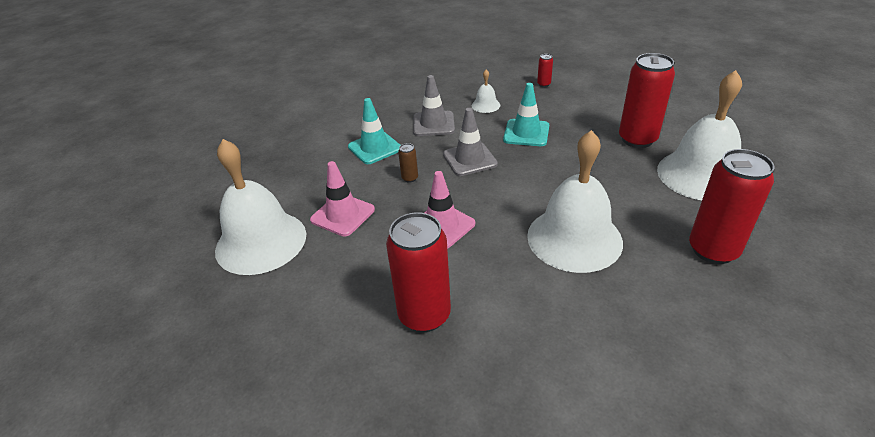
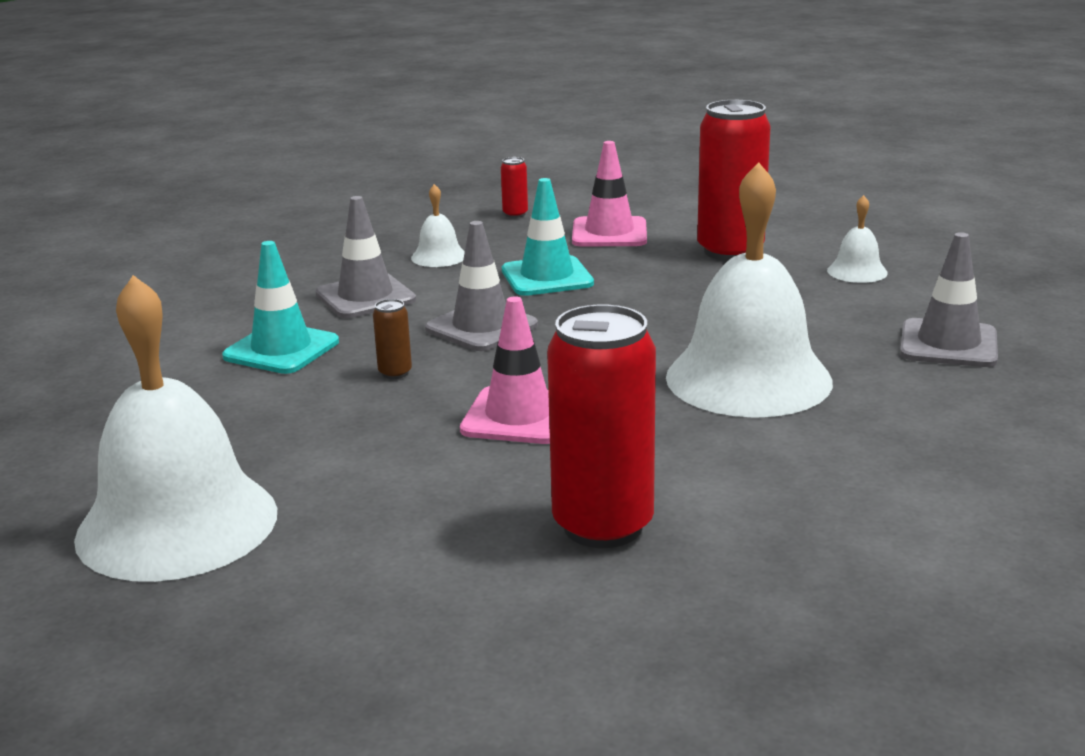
camera: 30 degrees left, 15 degrees down
(342, 215) = (313, 448): pink traffic cone -> pink traffic cone (609, 233)
(701, 175) = (857, 271): white bell -> white bell, size x0.43
(713, 250) = (948, 344): red can -> grey traffic cone

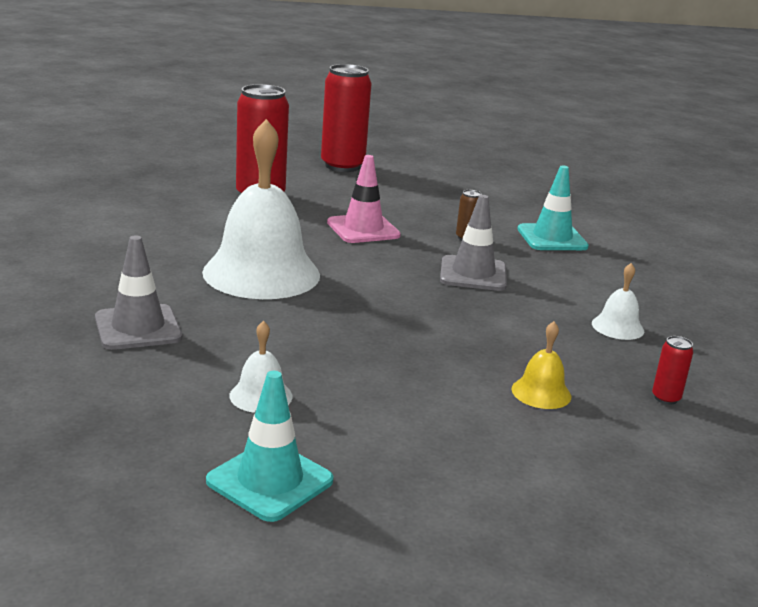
camera: 140 degrees right, 0 degrees up
(177, 524) = (428, 171): white bell -> none
(365, 297) = (586, 280): grey traffic cone -> none
(547, 277) = (504, 325): turquoise traffic cone -> turquoise traffic cone (270, 481)
(609, 233) = (541, 392): pink traffic cone -> yellow bell
(730, 251) = (402, 395): red can -> red can (342, 166)

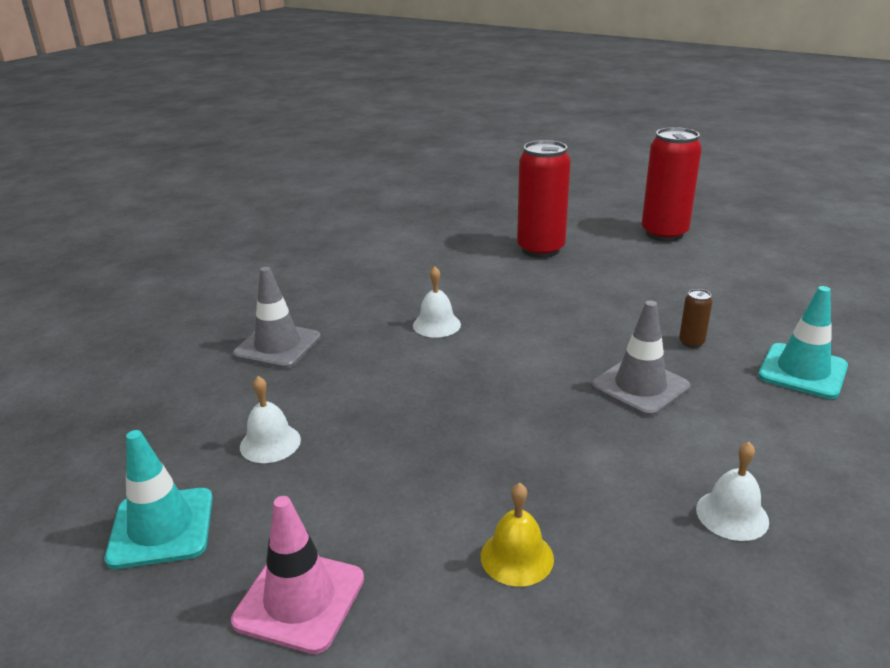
camera: 45 degrees right, 5 degrees up
(261, 273) = (436, 325): white bell -> white bell, size x0.43
(363, 229) = (591, 305): pink traffic cone -> pink traffic cone (299, 600)
(666, 398) = (662, 640): red can -> none

